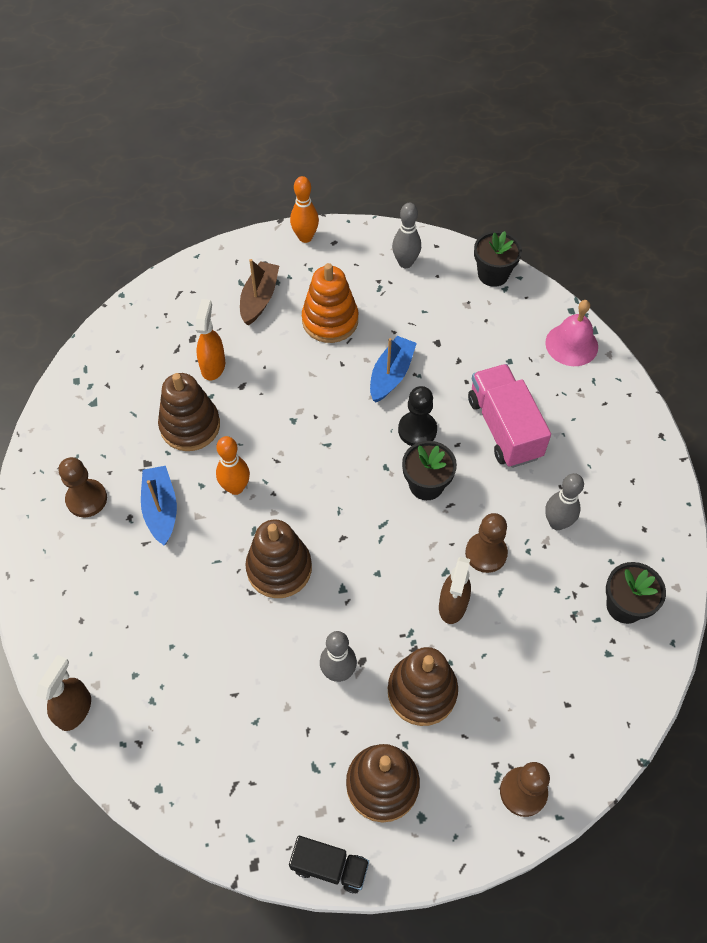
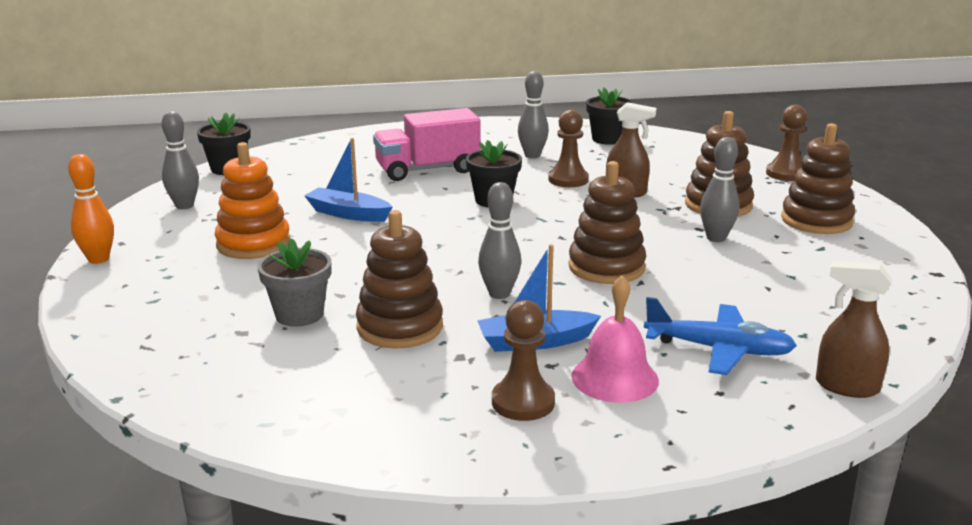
camera: 90 degrees left, 35 degrees down
(136, 631) = (719, 349): none -> blue plane
(213, 366) = (299, 314): orange spray bottle -> grey flower pot
(235, 487) = (499, 294): orange bowling pin -> grey bowling pin
(259, 298) = (192, 286): brown boat -> none
(329, 867) = (908, 241): black truck -> none
(417, 430) = (425, 203): black pawn -> none
(571, 344) = (335, 144): pink bell -> pink bell (615, 378)

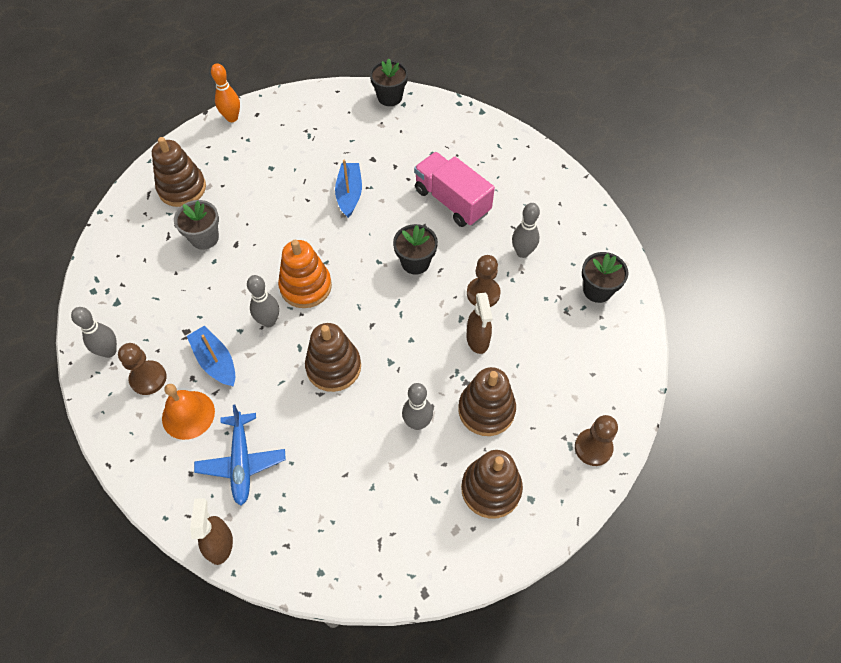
camera: 65 degrees right, 35 degrees up
(184, 206) = (320, 111): grey bowling pin -> grey bowling pin (109, 351)
(253, 244) = (282, 172): orange stacking toy -> orange stacking toy (306, 286)
(400, 327) = (208, 289): brown stacking toy -> brown stacking toy (182, 188)
(615, 378) = (188, 414): pink bell -> orange bell

